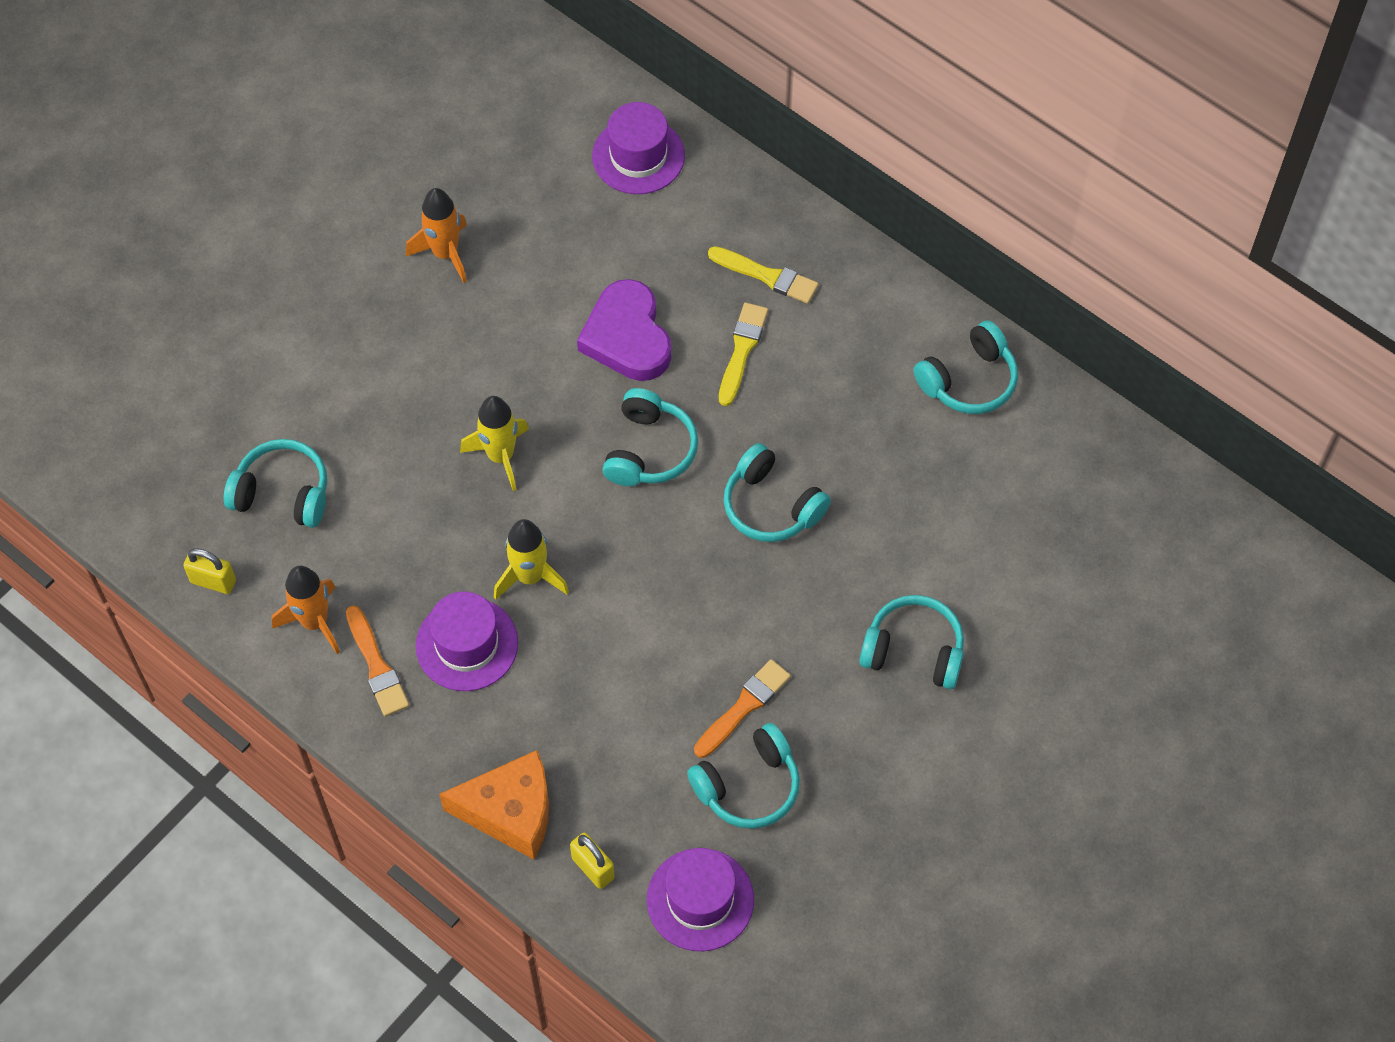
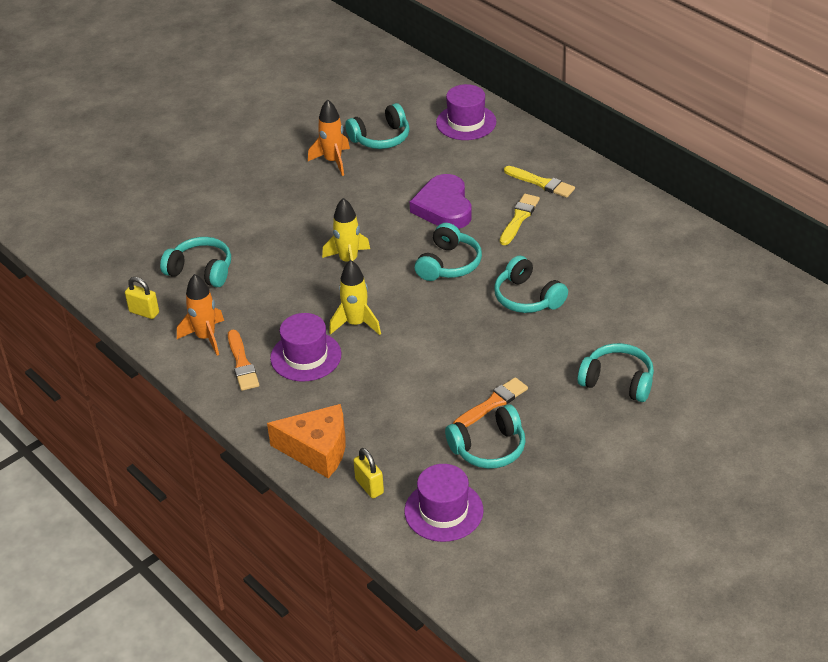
camera: 10 degrees right, 20 degrees down
(968, 380) = (672, 242): turquoise headphones -> turquoise headphones (381, 138)

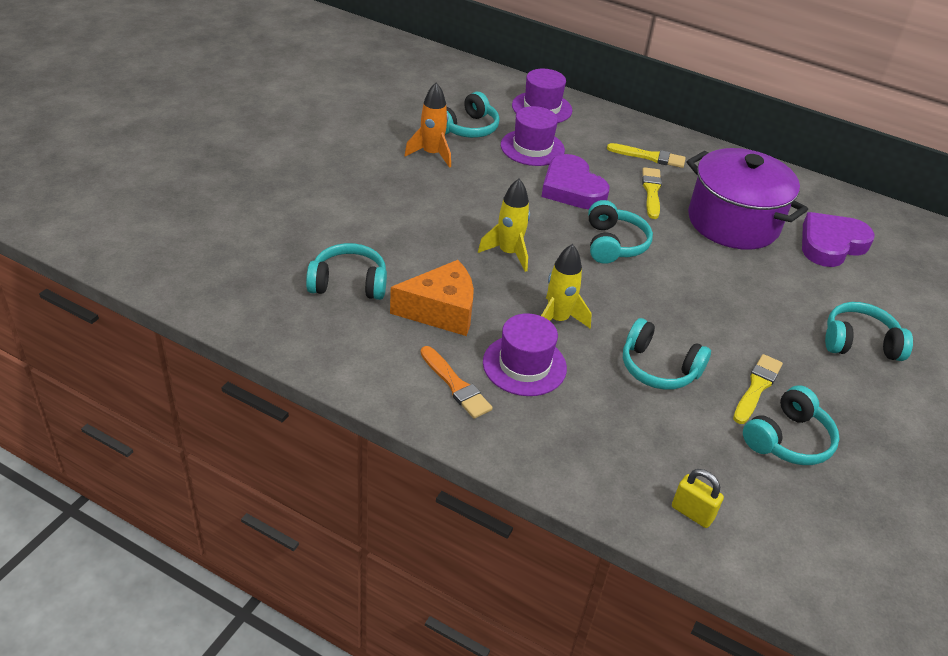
camera: 25 degrees left, 0 degrees up
(144, 312) = (304, 340): yellow padlock -> none
(206, 337) = (395, 360): orange rocket -> none
(317, 450) = (604, 478): orange cheese -> orange cheese (441, 311)
(443, 511) = (793, 527): purple hat -> purple hat (532, 148)
(492, 404) = (757, 387): orange brush -> yellow brush
(527, 297) = (713, 268): turquoise headphones -> turquoise headphones (658, 368)
(579, 257) = (733, 222): none -> purple pot
(663, 289) = (831, 244): none -> purple heart

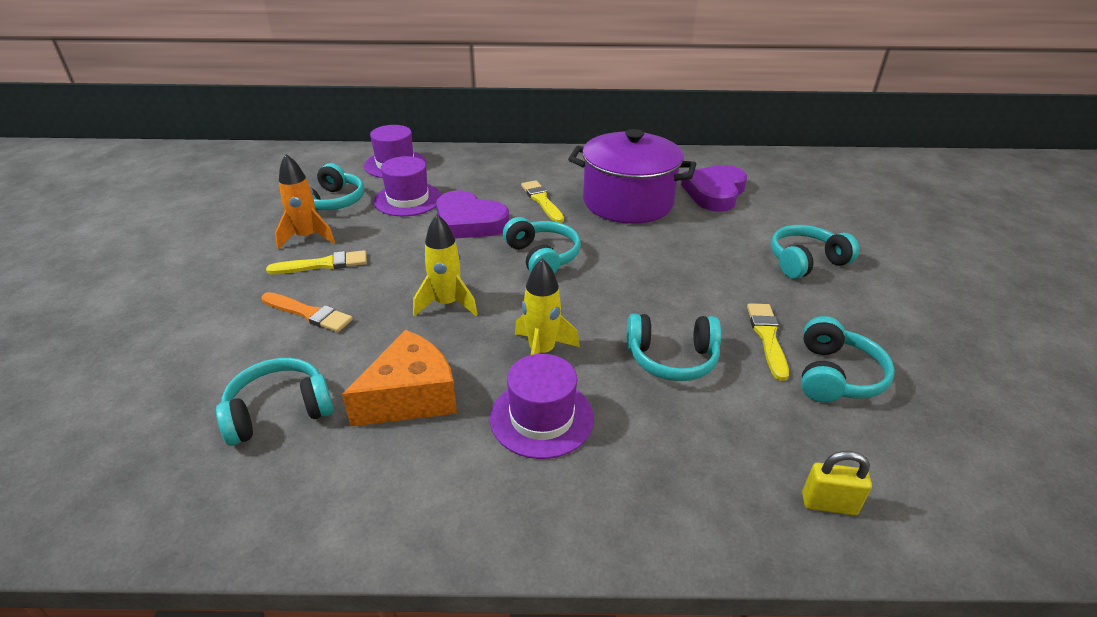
camera: 25 degrees left, 5 degrees down
(455, 385) = (481, 480): orange brush -> orange brush (308, 313)
(649, 157) = (519, 174): yellow brush -> yellow brush (323, 264)

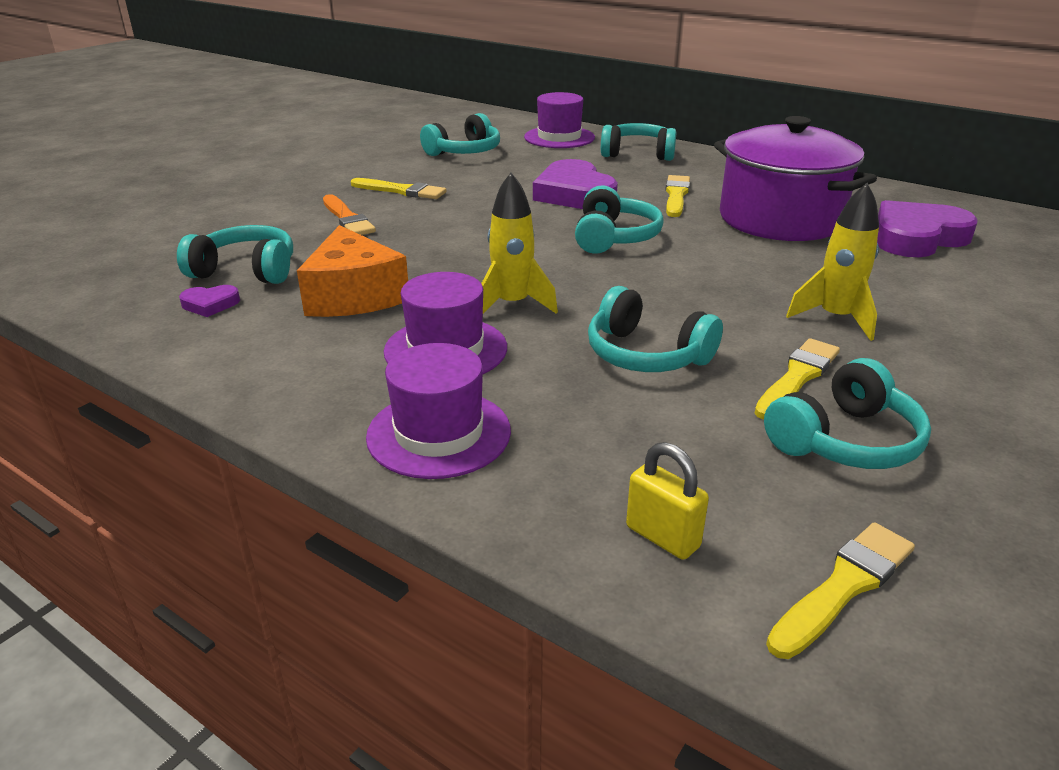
camera: 35 degrees right, 5 degrees down
(289, 465) = (210, 304): none -> purple heart
(307, 237) = (412, 170): orange rocket -> none
(408, 199) = (536, 164): purple hat -> purple hat (439, 433)
(410, 396) = (353, 296): orange cheese -> orange cheese turned 75 degrees clockwise
(447, 304) = (470, 245): yellow rocket -> yellow rocket (835, 318)
(805, 262) = (963, 331): turquoise headphones -> turquoise headphones (638, 154)
(934, 483) = (844, 586): none -> yellow brush

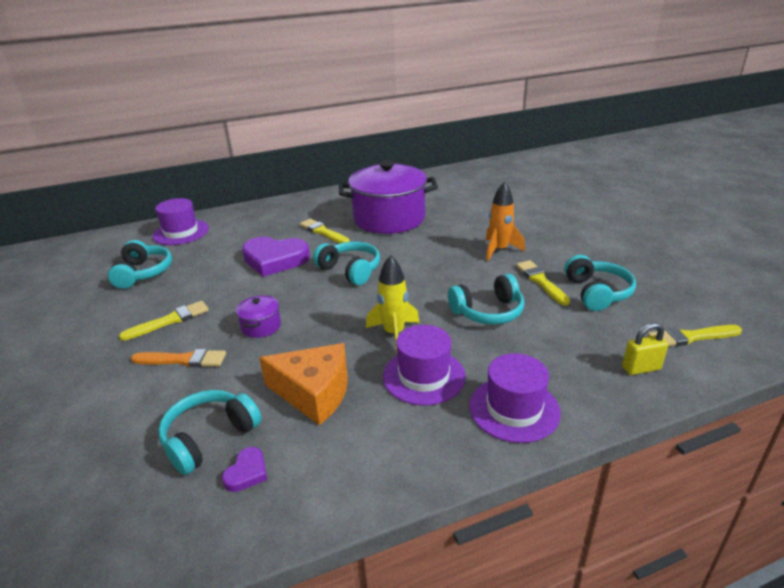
camera: 55 degrees left, 0 degrees up
(440, 231) = (261, 326): none -> purple pot
(638, 154) = (250, 219): turquoise headphones -> none
(835, 318) = (499, 250): yellow rocket -> orange rocket
(844, 586) = (690, 337): yellow brush -> yellow brush turned 90 degrees counterclockwise
(916, 237) = (446, 199): purple heart -> none

